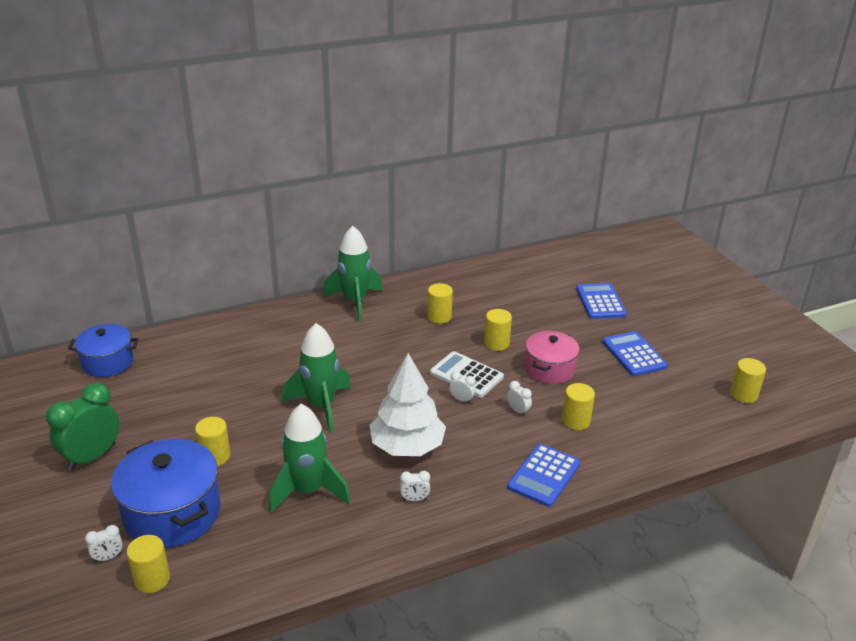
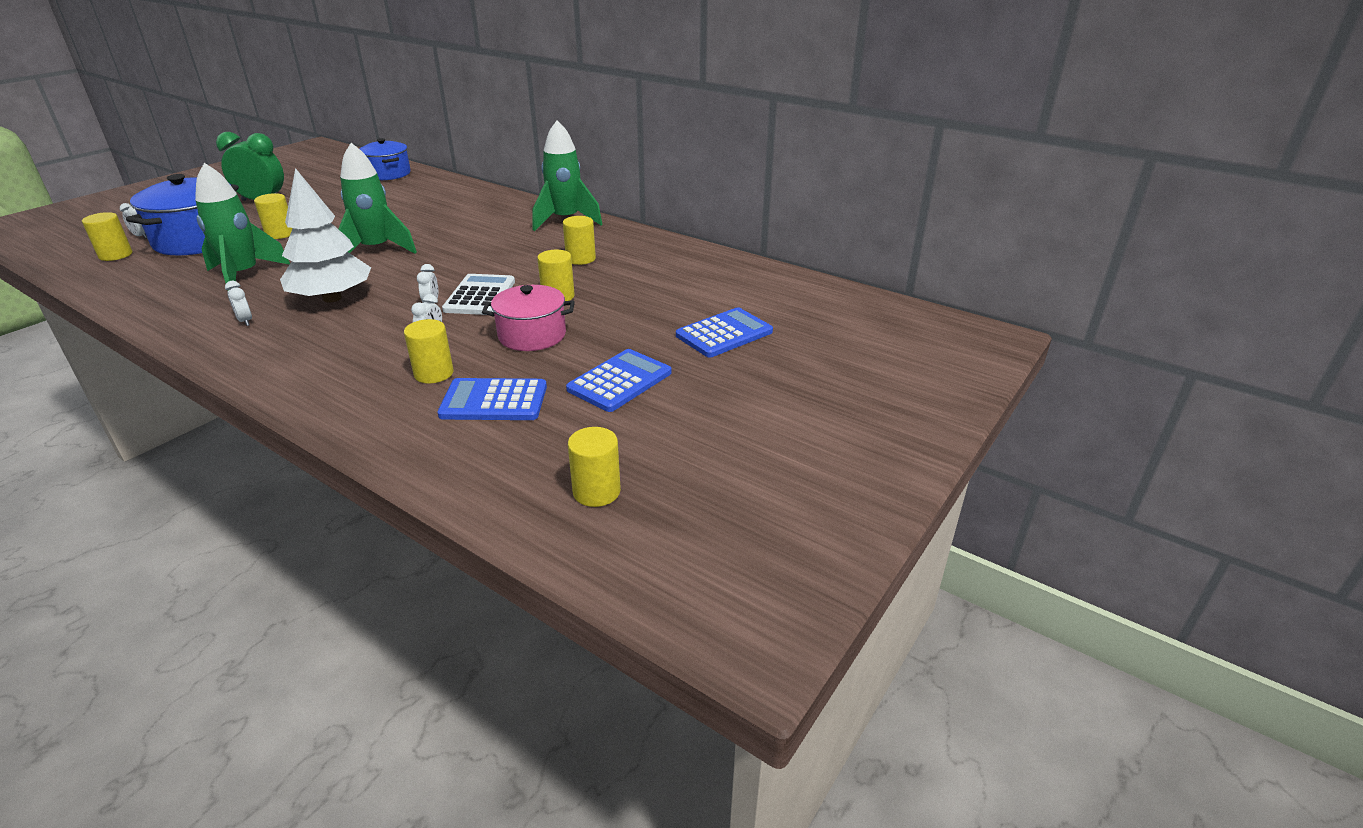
camera: 60 degrees right, 0 degrees up
(544, 475) = (312, 377): blue calculator -> blue calculator (494, 401)

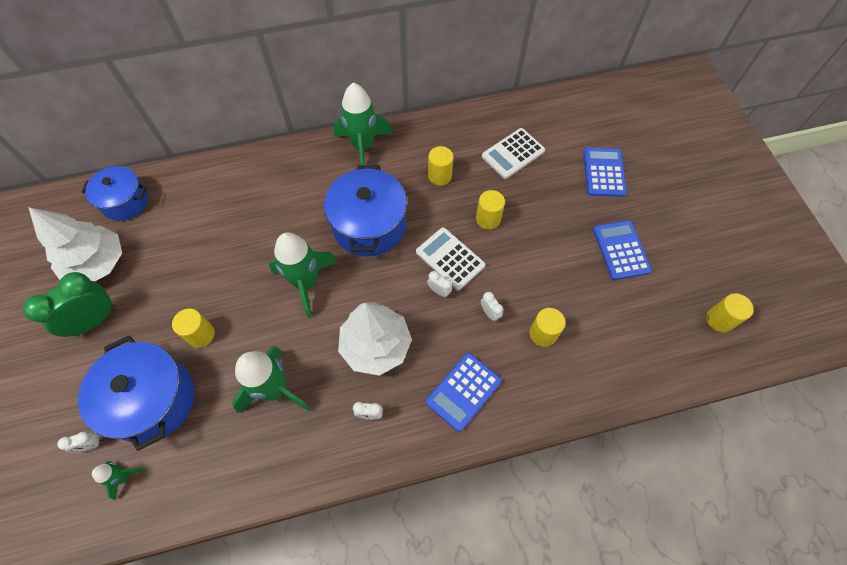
camera: 50 degrees left, 30 degrees up
(116, 255) = (124, 477): yellow cylinder -> green rocket
(318, 185) = (97, 264): none -> white tree
(475, 251) = (369, 225): none -> blue pot
(494, 401) = (599, 319): blue calculator -> blue calculator (463, 391)
(532, 335) = (532, 260): pink pot -> none
(667, 280) = (513, 154): none -> white calculator

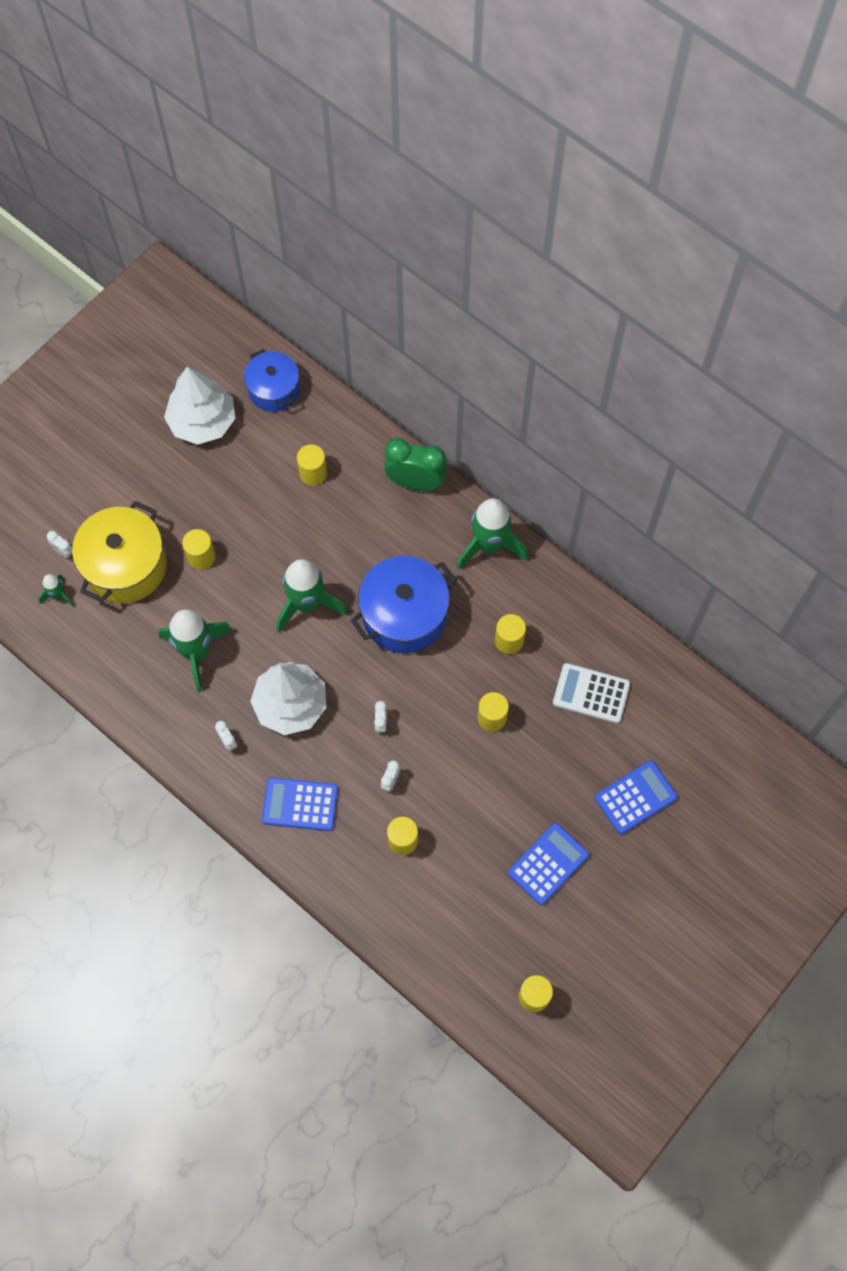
camera: 55 degrees right, 5 degrees up
(95, 320) = (155, 465): green clock -> green clock (415, 482)
(153, 400) = (125, 566): blue pot -> yellow pot
(212, 216) = (313, 473): none -> yellow cylinder
(450, 259) = (421, 711): white calculator -> none

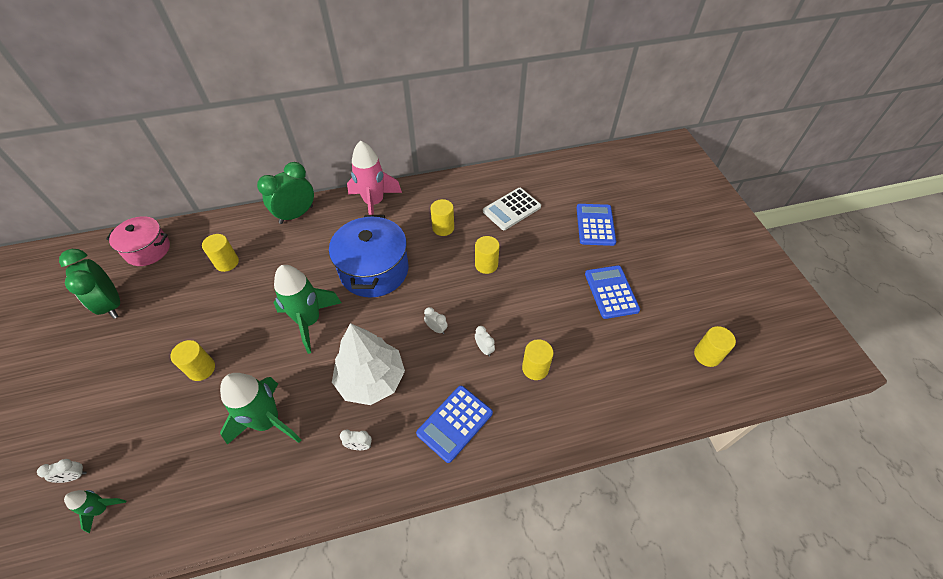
camera: 55 degrees left, 15 degrees down
(125, 566) = (144, 431): yellow pot -> none
(202, 421) = (112, 304): white tree -> green clock
(274, 390) = (148, 250): blue pot -> pink pot
(489, 545) = (374, 203): green rocket -> pink rocket

